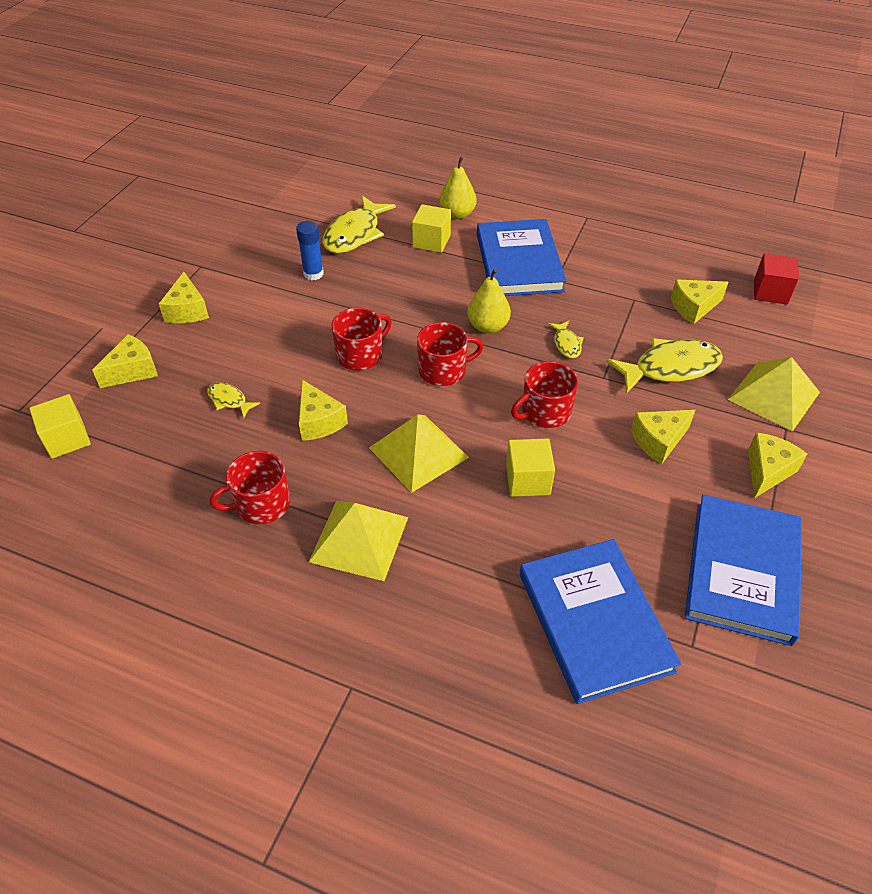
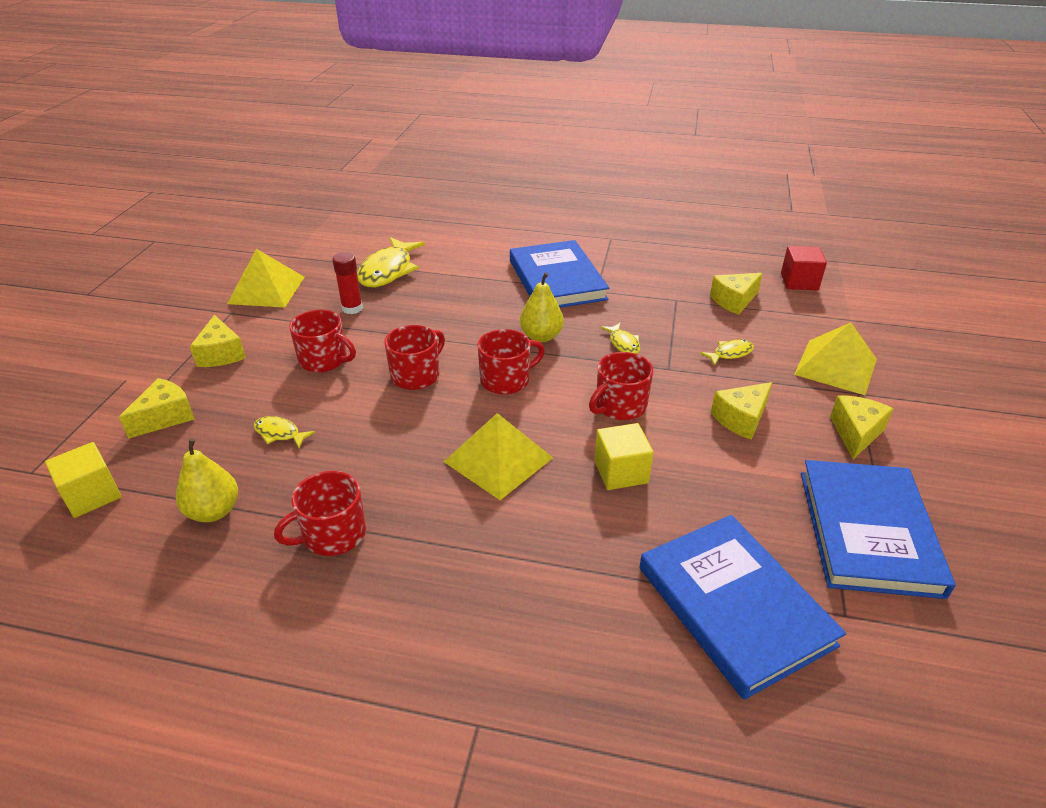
camera: 10 degrees left, 10 degrees down
(279, 328) = (324, 360): none -> red mug
(313, 274) = (352, 308): blue glue stick -> red glue stick
(319, 421) = (383, 442): yellow cheese -> none
(359, 539) = (452, 555): yellow pyramid -> yellow pyramid (266, 290)
(431, 241) = (466, 270): yellow cube -> none
(457, 214) = (486, 246): yellow pear -> yellow pear (214, 511)
(670, 368) = (730, 353): yellow fish -> yellow fish, size x0.49

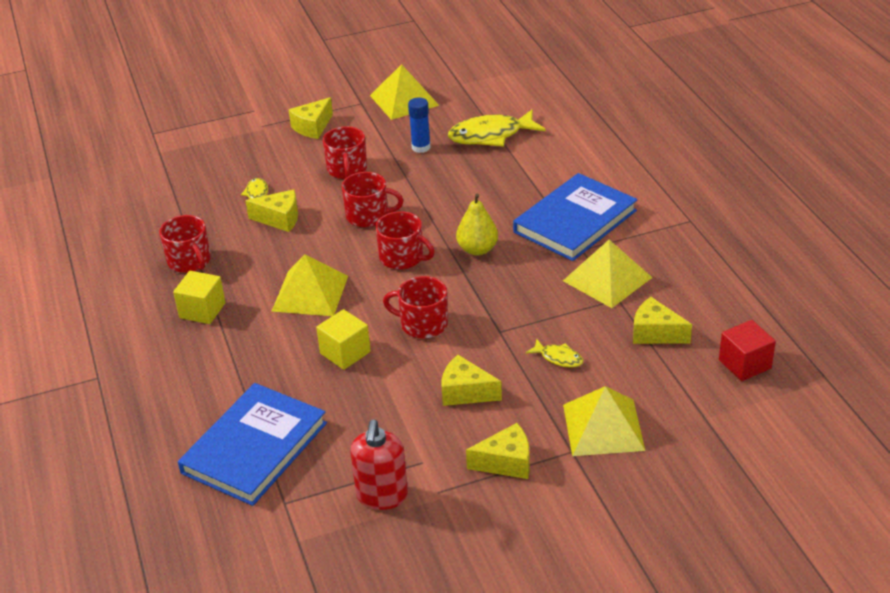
camera: 60 degrees right, 0 degrees up
(92, 495) = (152, 163): yellow cube -> yellow cube (202, 310)
(165, 417) = (234, 146): yellow cheese -> yellow cheese (279, 219)
(214, 511) = (173, 210): yellow pear -> none
(333, 534) = (189, 261): red mug -> red mug turned 150 degrees counterclockwise
(352, 308) = (421, 147): red glue stick -> blue glue stick
(623, 343) = (512, 294): yellow fish -> none
(647, 294) = (607, 279): none -> yellow pyramid
(868, 531) = (382, 496): blue book -> red soap dispenser

